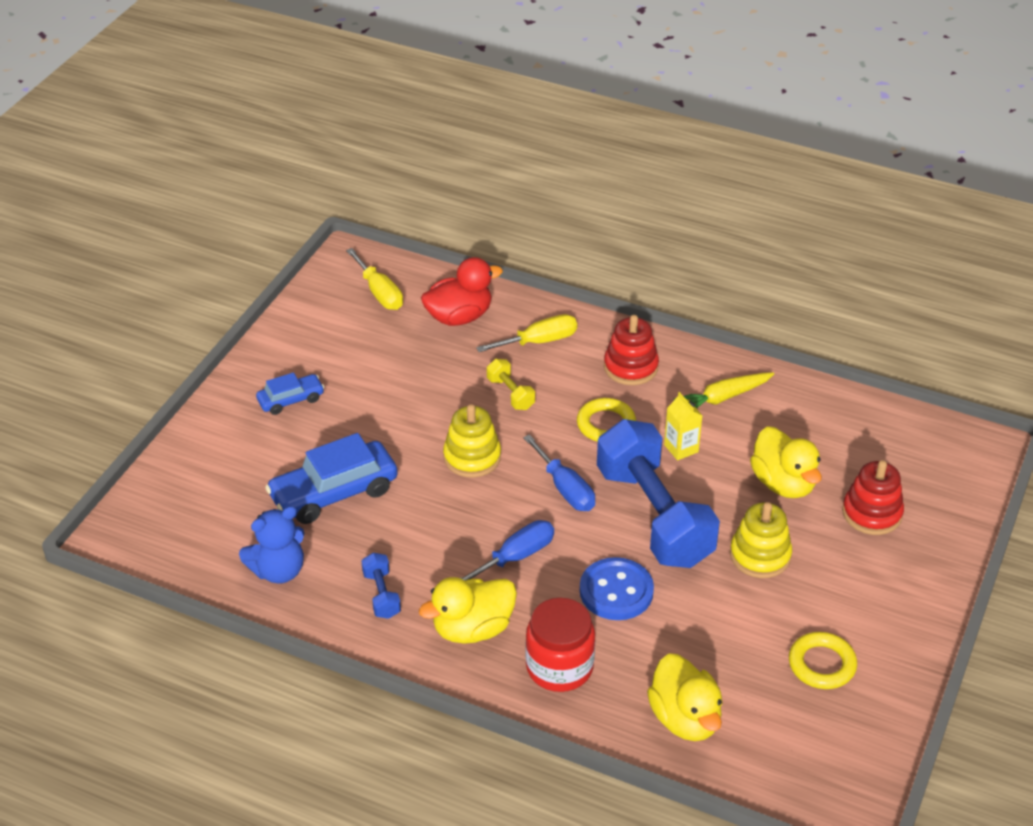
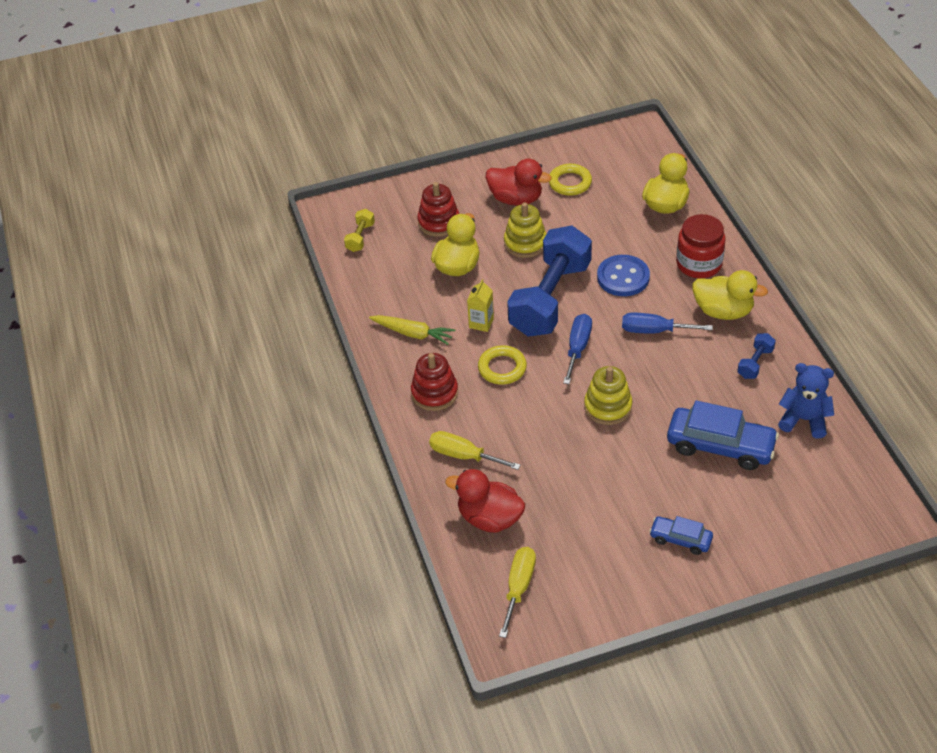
camera: 130 degrees left, 5 degrees up
(510, 394) = (531, 431): yellow dumbbell -> yellow dumbbell (360, 237)
(844, 598) = (516, 199): none -> red duck

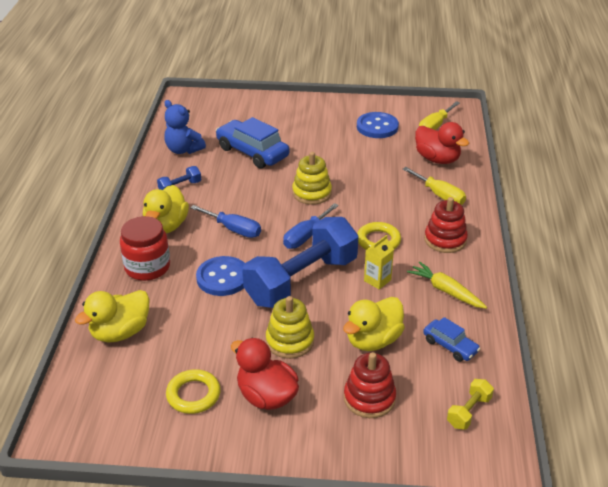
camera: 160 degrees left, 10 degrees down
(595, 555) = (377, 127): none -> blue button
(680, 539) = (319, 120): blue car -> blue car (450, 346)
(723, 311) = (166, 226): yellow duck -> yellow duck turned 120 degrees counterclockwise

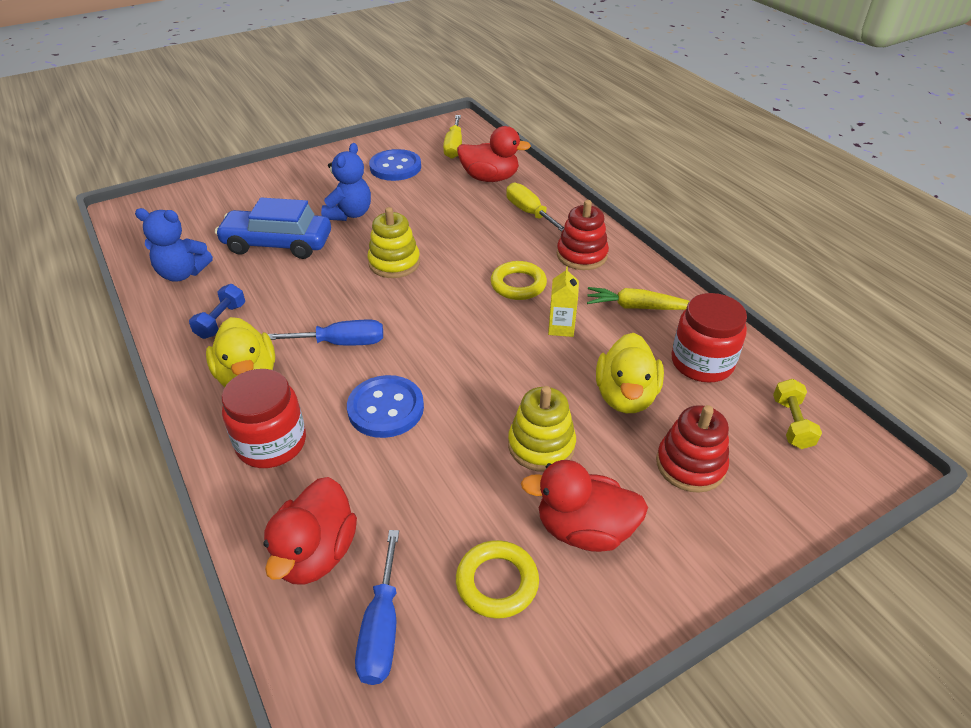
camera: 35 degrees left, 5 degrees up
(120, 332) = (316, 553): yellow duck -> red duck
(301, 281) = (482, 367): blue dumbbell -> none
(305, 236) = (435, 314): blue screwdriver -> blue screwdriver (382, 628)
(315, 149) = (349, 214): none -> blue teddy bear
(439, 195) = (529, 213): yellow screwdriver -> yellow screwdriver turned 135 degrees counterclockwise
(450, 346) = (702, 363): blue car -> red jar

